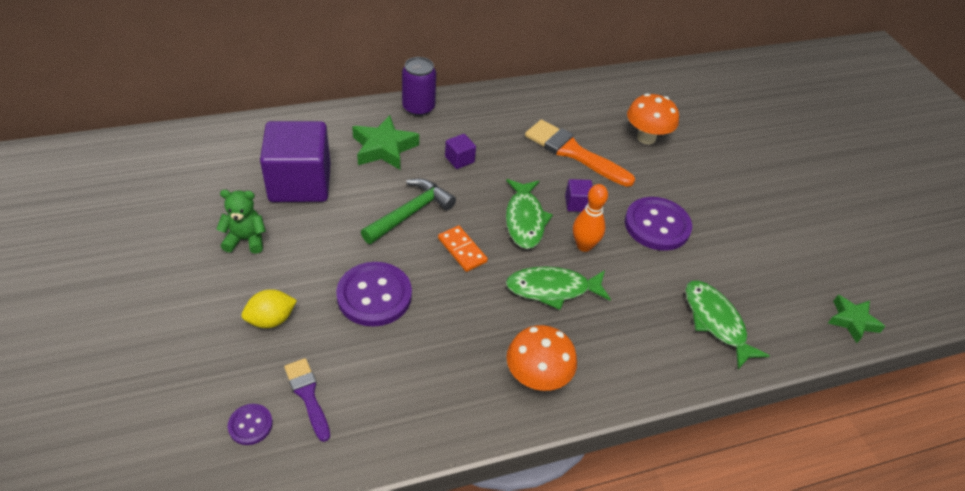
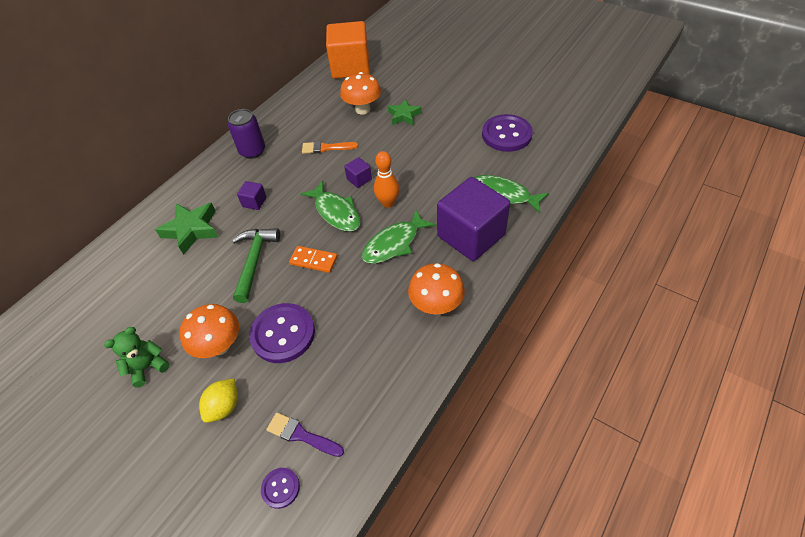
camera: 30 degrees left, 5 degrees up
(300, 183) = (150, 297): purple cube -> purple cube (471, 235)
(314, 265) = (219, 346): none -> orange mushroom
(418, 108) = (190, 185): purple can -> purple can (252, 151)
(573, 152) = (326, 148): orange brush -> orange brush, size x0.58
(657, 225) = (419, 160): purple button -> purple button (506, 134)
(674, 88) = (350, 67): none -> orange cube
(852, 321) = (569, 143): green star -> green star (404, 116)

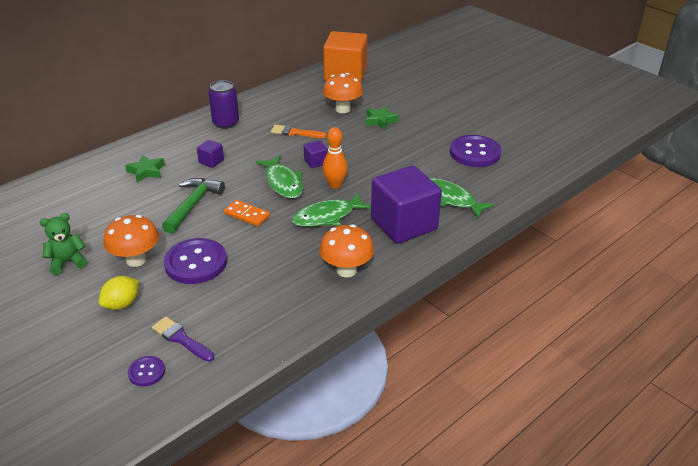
camera: 10 degrees right, 15 degrees down
(192, 230) = (146, 171): green star -> green star, size x0.67

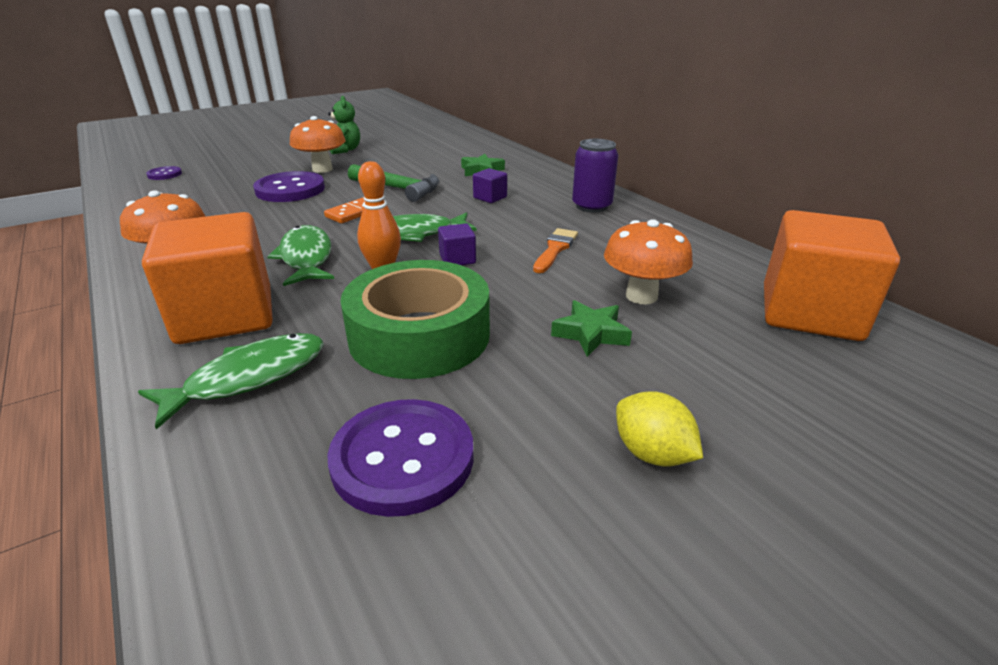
camera: 100 degrees right, 5 degrees down
(122, 304) = (263, 166): yellow lemon -> yellow lemon (652, 453)
(181, 339) = (186, 184): purple brush -> none
(398, 162) = (419, 335): none -> green tape
(404, 224) = (225, 315): purple cube -> orange cube

